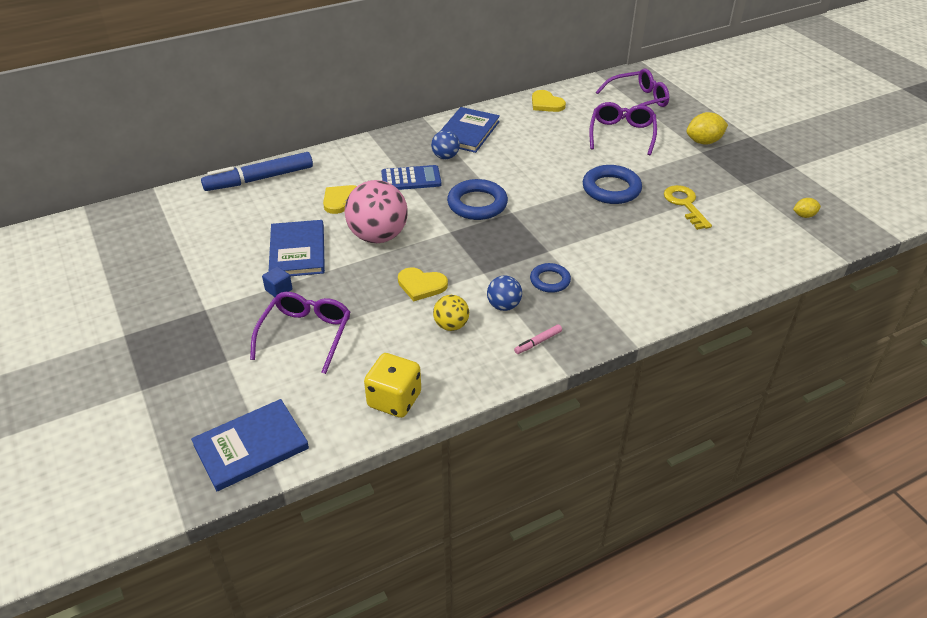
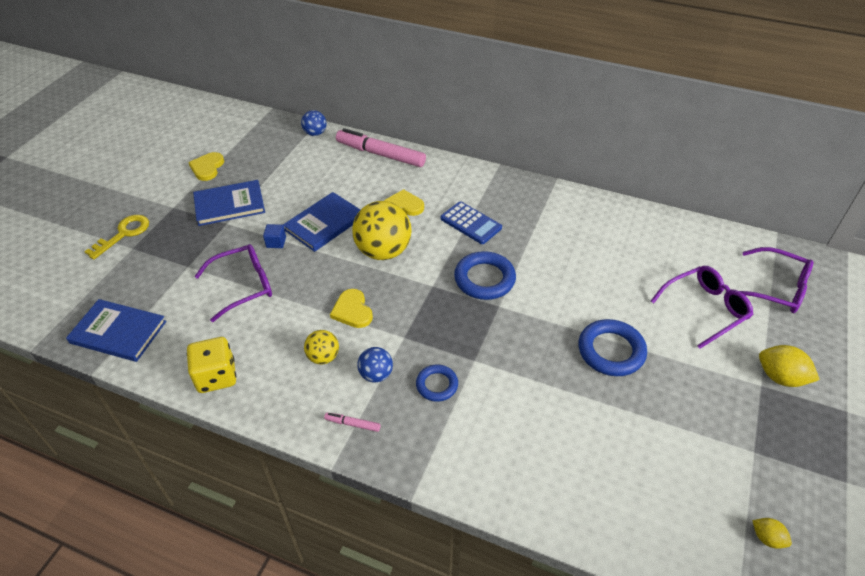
camera: 50 degrees right, 5 degrees up
(259, 179) = (380, 154): blue marker -> pink marker
(378, 236) = (383, 251): pink ball -> yellow ball
(445, 157) = (522, 223): blue ball -> blue ball (315, 133)
(467, 132) = (571, 214): blue book -> blue book (229, 205)
(546, 104) = (678, 233): yellow heart -> yellow heart (207, 168)
(685, 204) = (656, 420): yellow key -> yellow key (123, 234)

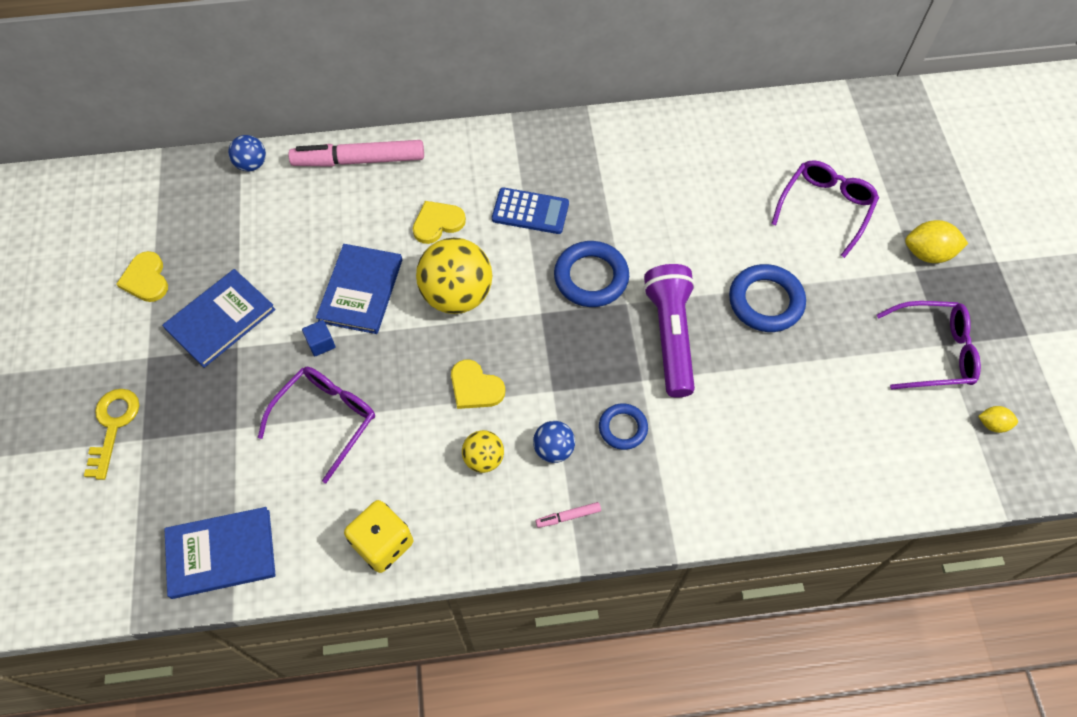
camera: 30 degrees left, 15 degrees up
(517, 341) = (670, 336): none -> purple flashlight
(776, 288) = (877, 151): purple glasses -> purple glasses (933, 352)

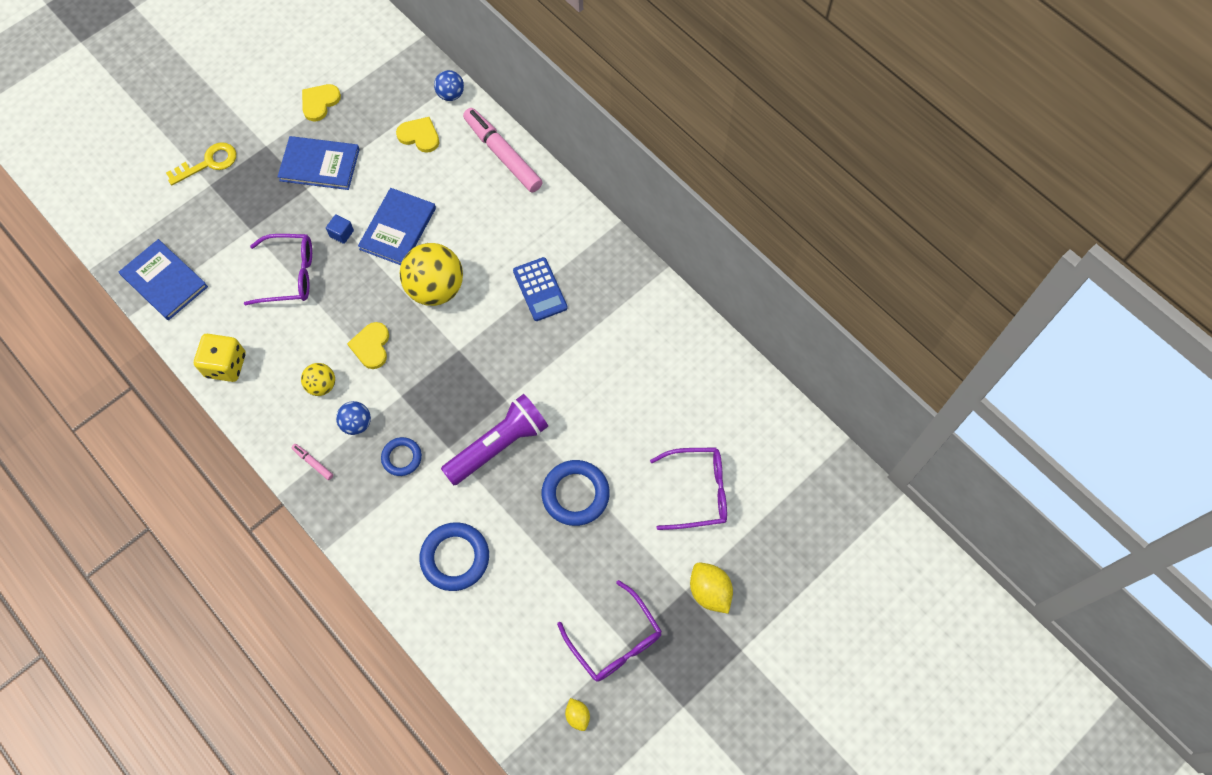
camera: 55 degrees right, 5 degrees up
(361, 290) = (398, 228): blue book -> blue book turned 45 degrees counterclockwise
(437, 223) = (486, 238): yellow heart -> yellow heart (419, 136)
(591, 277) = (511, 364): blue ring -> blue ring (455, 558)

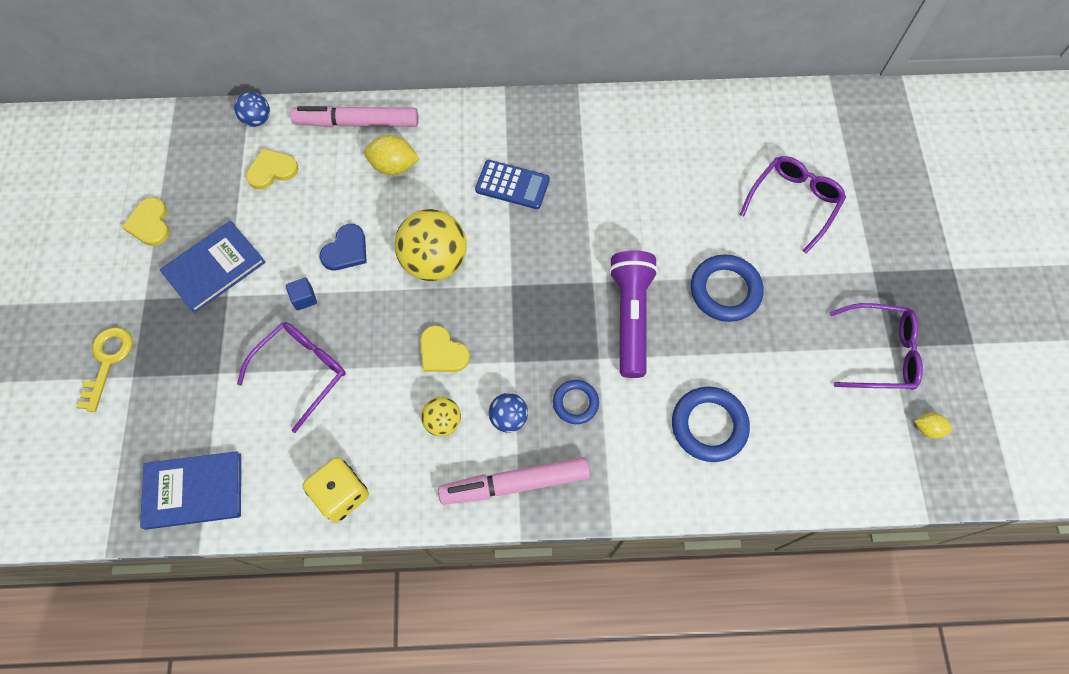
camera: 50 degrees left, 0 degrees up
(313, 463) = (515, 483): pink marker -> pink marker, size x2.42
(398, 228) = (346, 250): blue book -> blue heart
(709, 591) = (887, 255): yellow lemon -> yellow lemon (394, 166)

